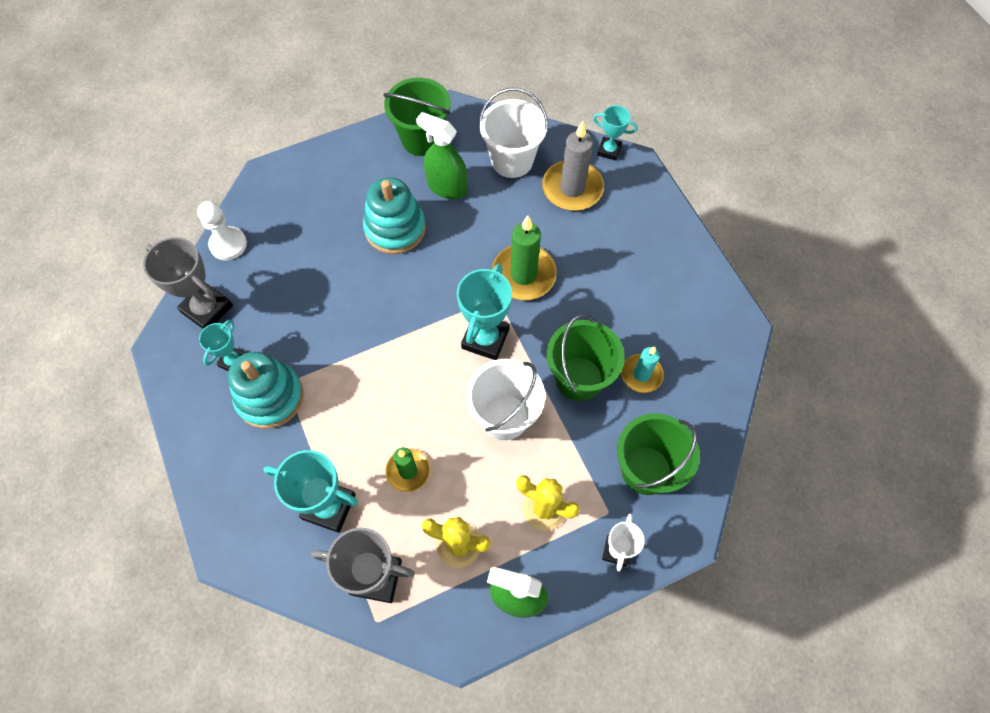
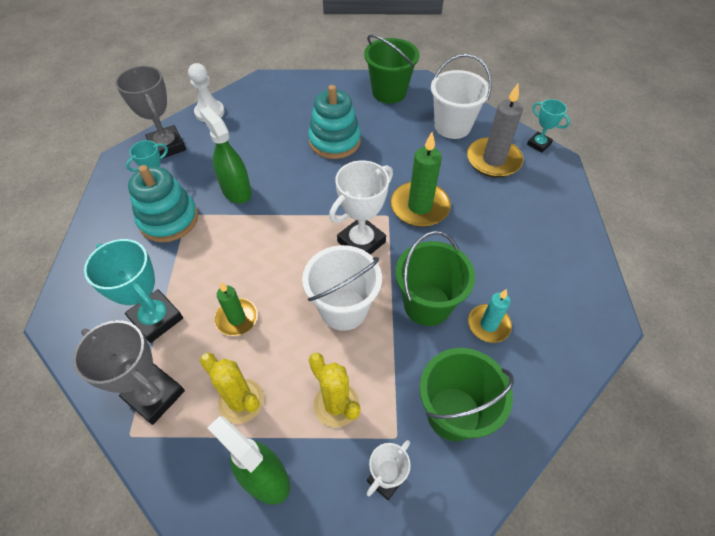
camera: 25 degrees right, 10 degrees down
(446, 187) = (390, 127): green spray bottle -> green spray bottle (236, 191)
(485, 339) = (361, 242): turquoise trophy -> white trophy

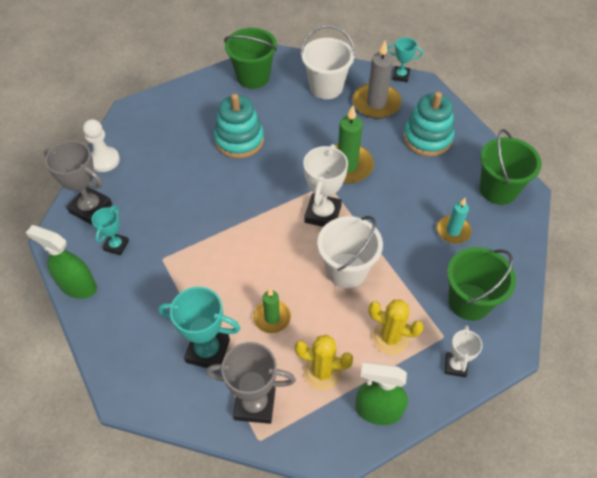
camera: 30 degrees left, 0 degrees up
(169, 219) = (149, 270): turquoise stacking toy -> turquoise stacking toy (427, 138)
(236, 191) = (188, 219): green spray bottle -> green spray bottle (77, 286)
(427, 305) = (403, 237): green bucket -> green bucket (498, 189)

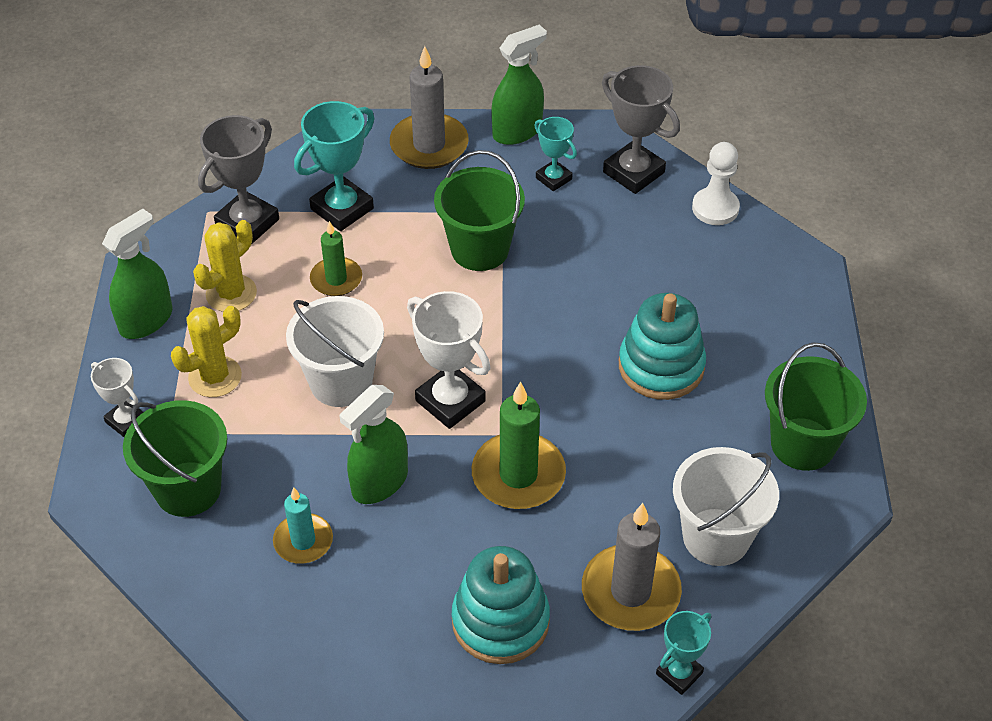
camera: 120 degrees right, 5 degrees down
(91, 208) = (633, 172): grey trophy -> grey trophy turned 75 degrees clockwise
(116, 332) = (429, 145): none -> grey candle
(395, 218) = (379, 482): none -> green spray bottle
(498, 189) = (326, 655): green bucket -> green bucket (480, 249)

